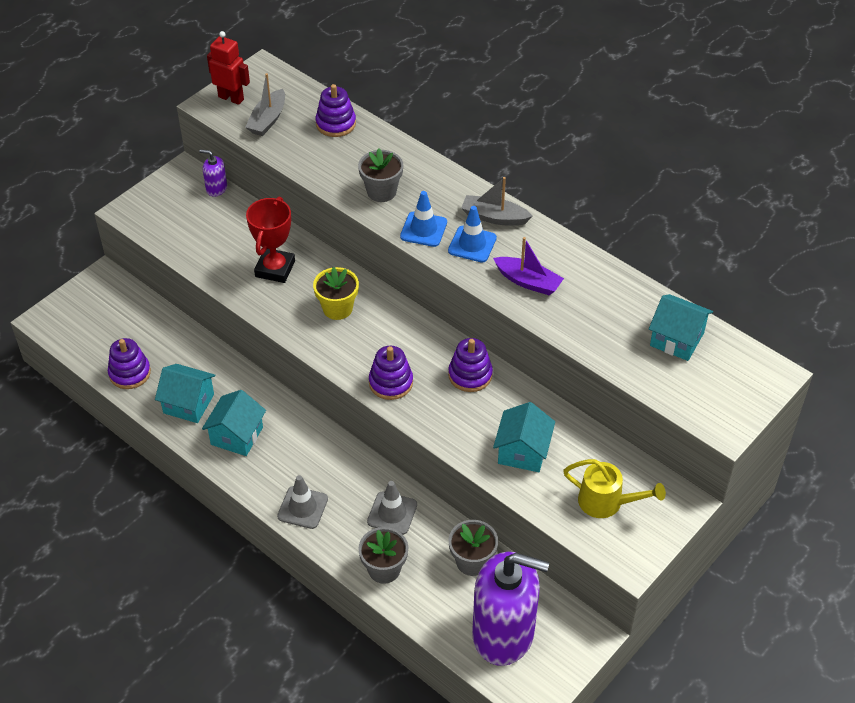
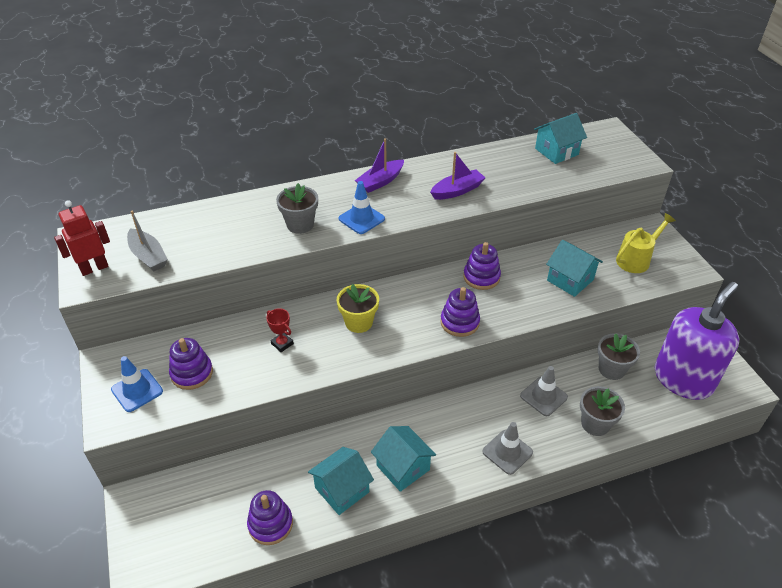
camera: 60 degrees left, 5 degrees down
(216, 188) = (150, 345): purple soap dispenser -> none
(275, 269) = (282, 344): red trophy -> red trophy, size x0.53
(336, 124) = (198, 220): purple stacking toy -> purple stacking toy (192, 373)
(472, 244) = (398, 201): blue traffic cone -> blue traffic cone (137, 390)
(494, 217) = (380, 181): grey boat -> purple boat

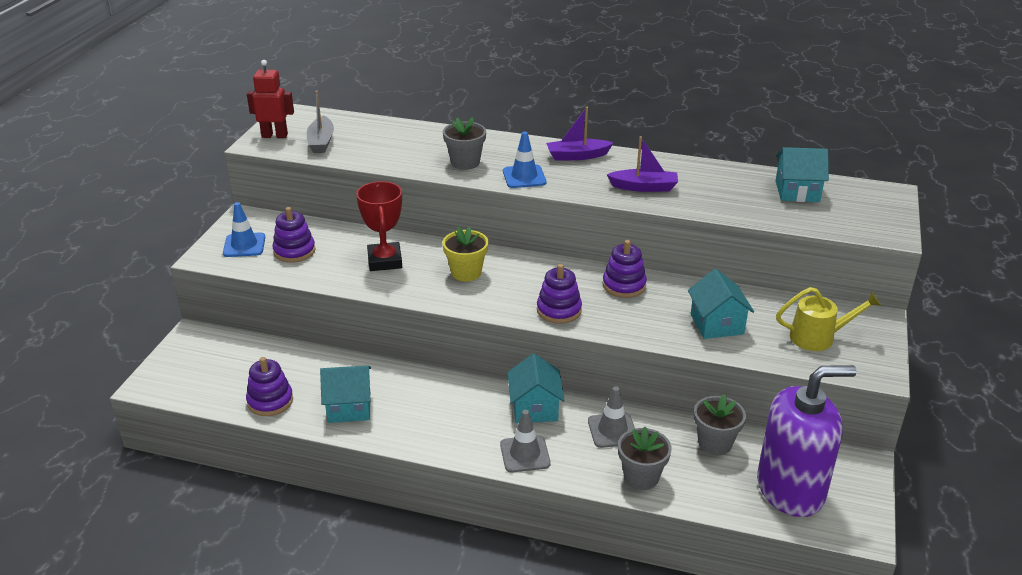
camera: 35 degrees right, 10 degrees down
(282, 344) = (385, 261): red trophy -> red trophy, size x1.89
(403, 467) = (417, 418): turquoise house -> turquoise house (535, 408)

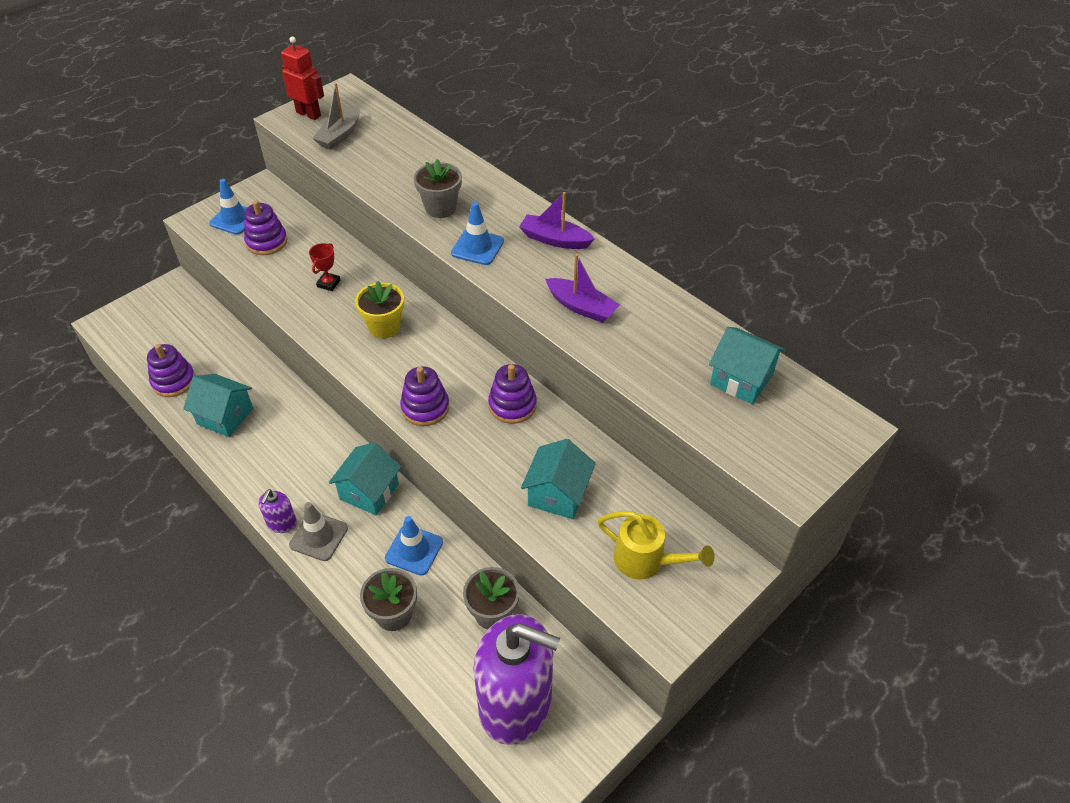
camera: 30 degrees right, 15 degrees up
(385, 261) = (328, 283): red trophy -> red trophy, size x0.53
(483, 458) = (281, 523): none -> purple soap dispenser
(612, 430) = (414, 550): grey traffic cone -> blue traffic cone

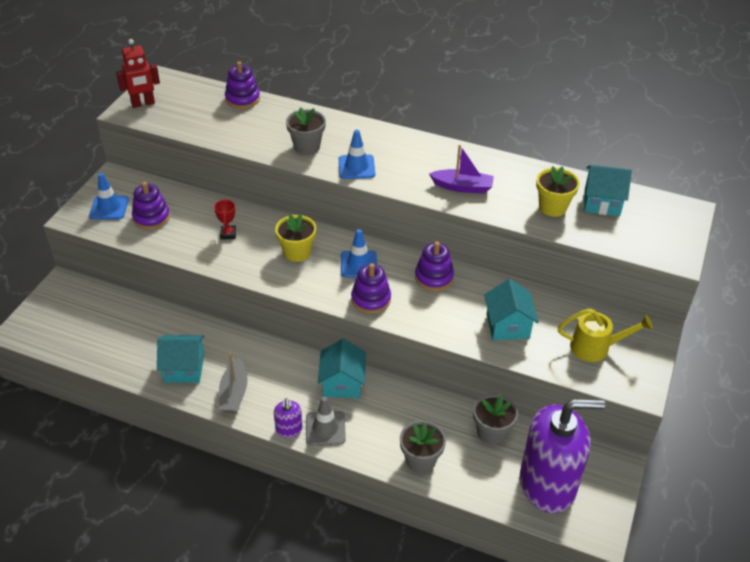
camera: 25 degrees left, 5 degrees down
(173, 381) = (118, 356): purple stacking toy -> purple stacking toy (242, 99)
(309, 114) = (143, 104): red robot -> red robot turned 150 degrees clockwise
(340, 135) = (183, 113): grey boat -> grey boat (234, 393)
(414, 550) = (405, 411): blue traffic cone -> blue traffic cone (359, 264)
(555, 239) = (409, 146): purple boat -> none
(673, 366) = (552, 207): none -> yellow flower pot

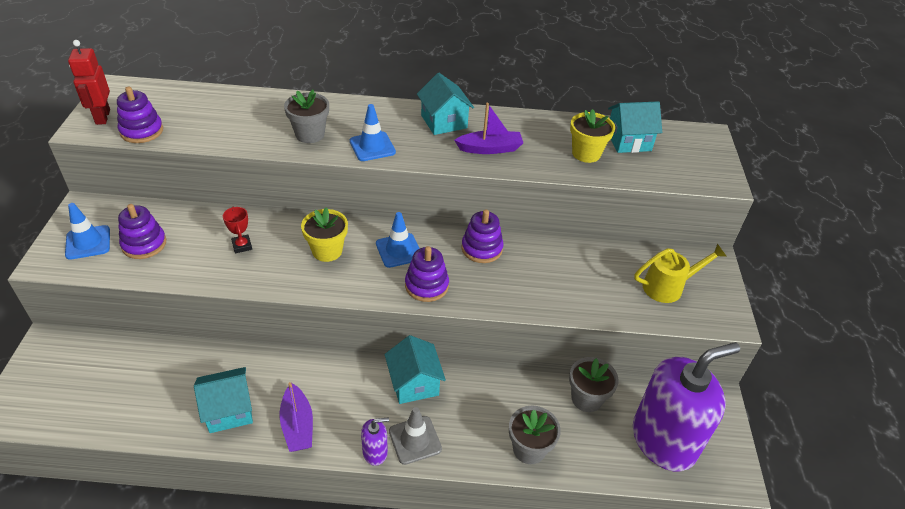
camera: 20 degrees left, 0 degrees up
(143, 104) = (102, 117): red robot -> red robot turned 120 degrees clockwise
(234, 393) = (297, 425): grey boat -> purple boat
(242, 99) = (219, 95): purple stacking toy -> purple stacking toy (142, 131)
(289, 429) = (375, 452): purple soap dispenser -> purple soap dispenser turned 75 degrees counterclockwise
(508, 326) = (576, 283): turquoise house -> turquoise house (444, 122)

